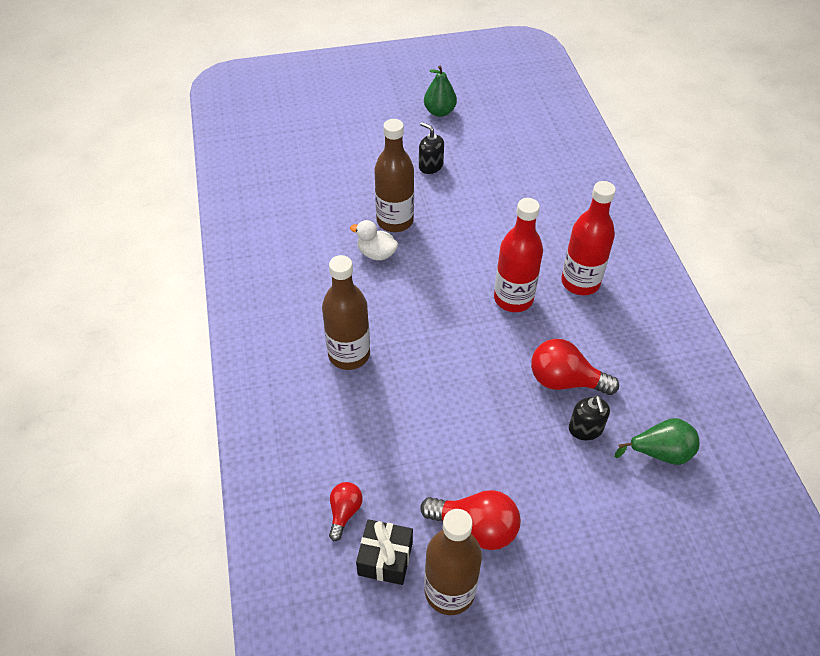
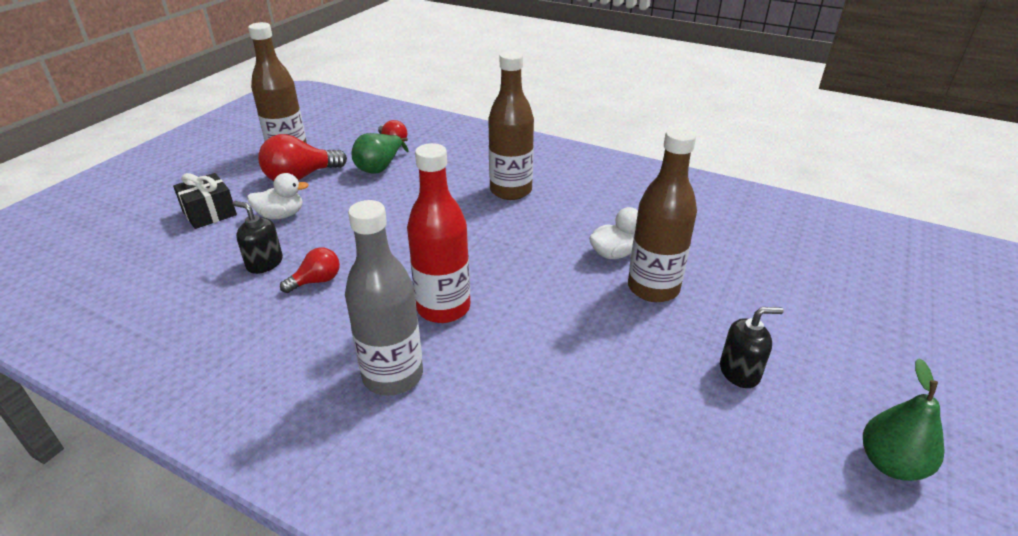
camera: 130 degrees right, 15 degrees down
(385, 558) = (343, 143): black gift -> black gift (209, 213)
(534, 480) = (281, 215): none -> white duck
(565, 381) = (316, 281): red light bulb -> red light bulb, size x0.58
(580, 282) = (393, 376): red bottle -> grey bottle
(660, 452) = (176, 289): green pear -> green pear (380, 168)

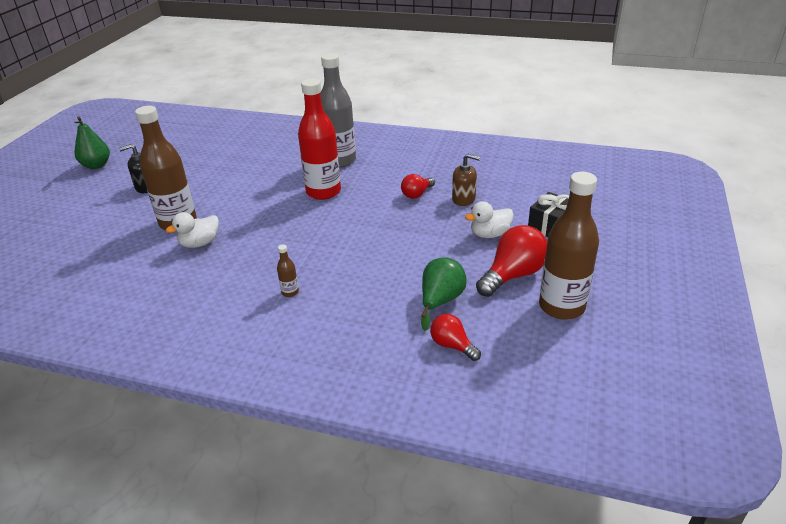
camera: 170 degrees right, 0 degrees up
(264, 263) = (464, 199): black soap dispenser -> brown soap dispenser
(511, 191) = (290, 292): brown bottle -> brown bottle, size x0.40

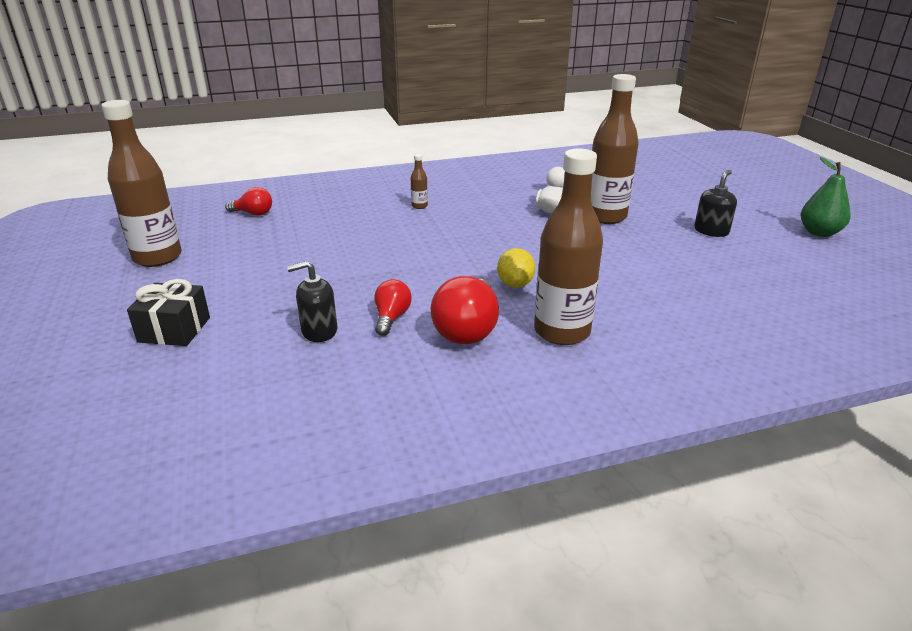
camera: 145 degrees right, 5 degrees down
(323, 192) = (515, 284): red bottle -> yellow lemon
(340, 161) = (562, 332): grey bottle -> brown bottle
(440, 301) = (280, 233): green pear -> none
(464, 199) = (319, 331): brown soap dispenser -> black soap dispenser
(489, 234) = (258, 298): white duck -> none
(513, 275) = (215, 268): red light bulb -> red light bulb (467, 329)

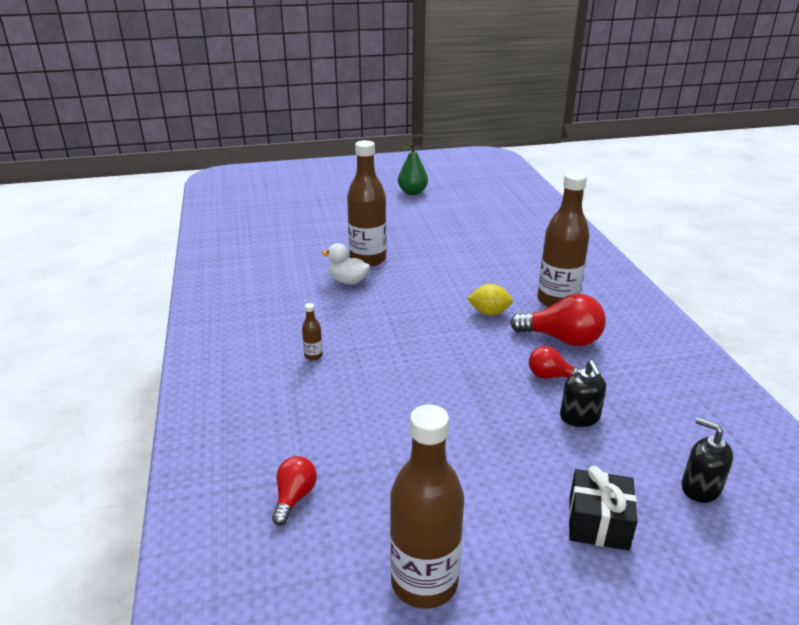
camera: 85 degrees left, 0 degrees up
(711, 231) = (404, 224): black soap dispenser -> black soap dispenser (700, 487)

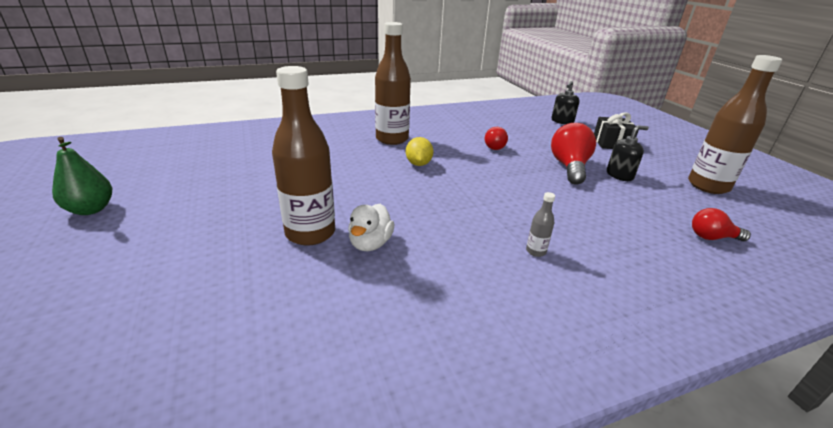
camera: 100 degrees left, 0 degrees up
(313, 356) = (536, 251): brown bottle -> grey bottle
(562, 339) = (446, 141): red light bulb -> red light bulb (569, 167)
(579, 417) = (531, 141): black soap dispenser -> black soap dispenser (619, 175)

